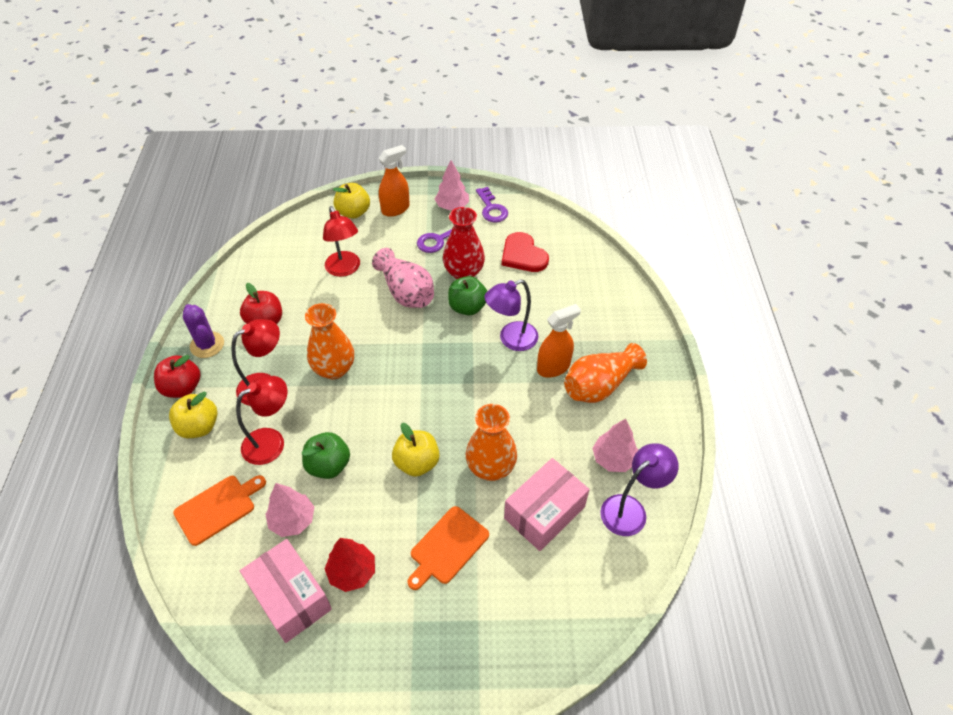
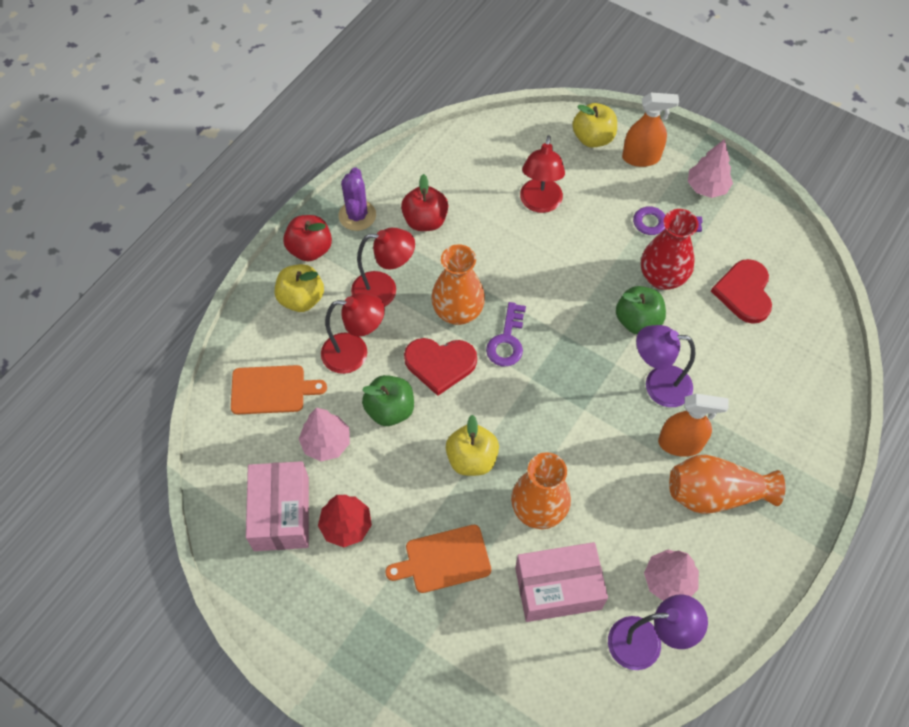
camera: 35 degrees right, 10 degrees up
(346, 411) = (440, 364): none -> red heart
(406, 292) = (585, 266): pink vase -> none
(491, 209) = (750, 214): purple key -> purple key (507, 341)

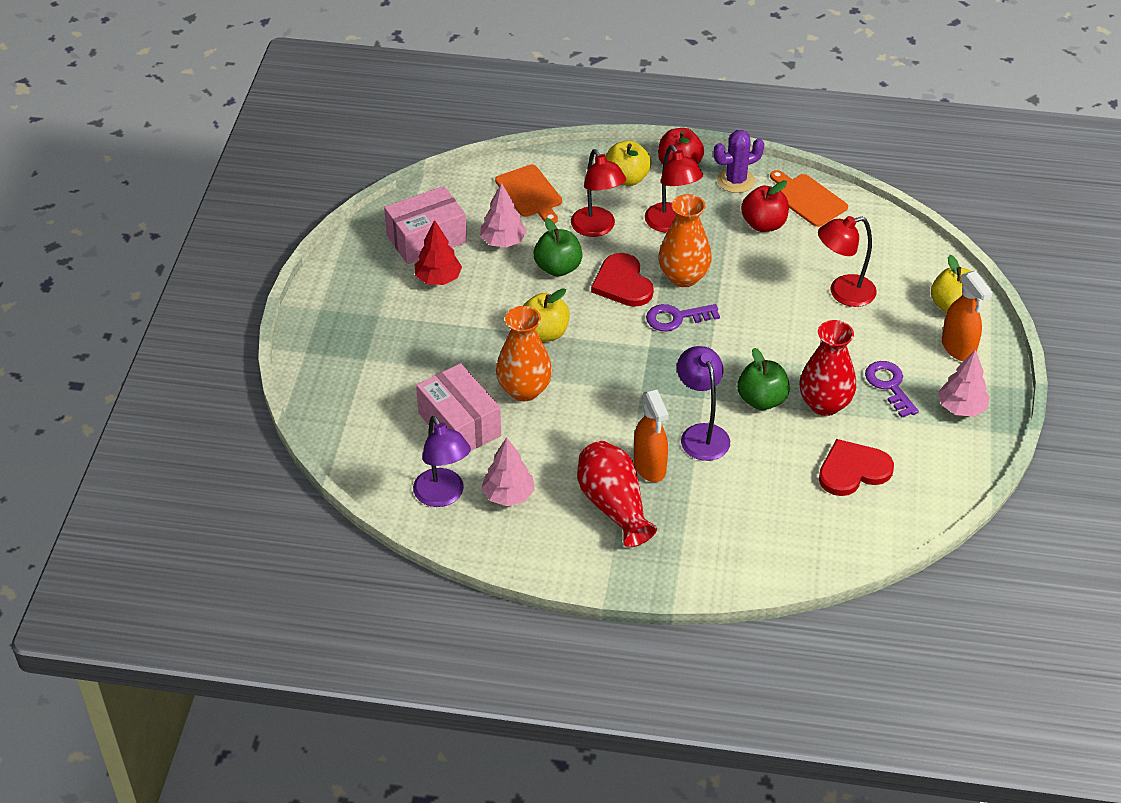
camera: 65 degrees right, 15 degrees down
(444, 559) = (443, 346): orange cutting board -> orange cutting board (807, 199)
(715, 494) = (613, 505): orange vase -> red vase

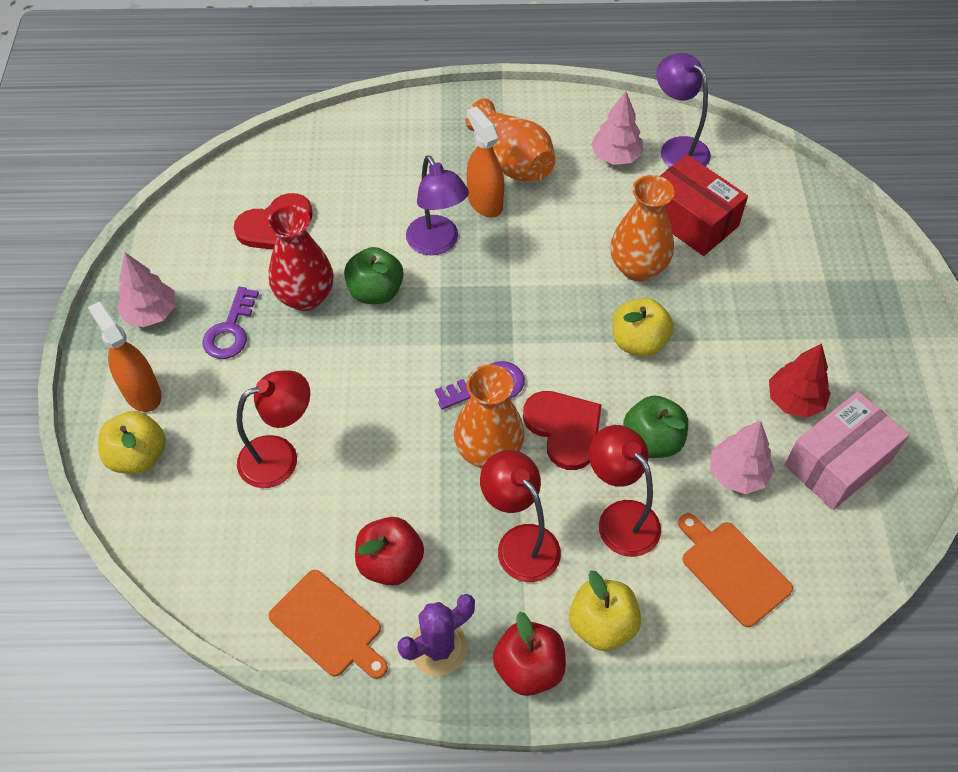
camera: 170 degrees right, 10 degrees up
(459, 424) = (691, 220): pink box -> red box
(613, 505) = (512, 161): red vase -> orange vase
(889, 385) = (230, 330): purple key -> purple key turned 45 degrees clockwise

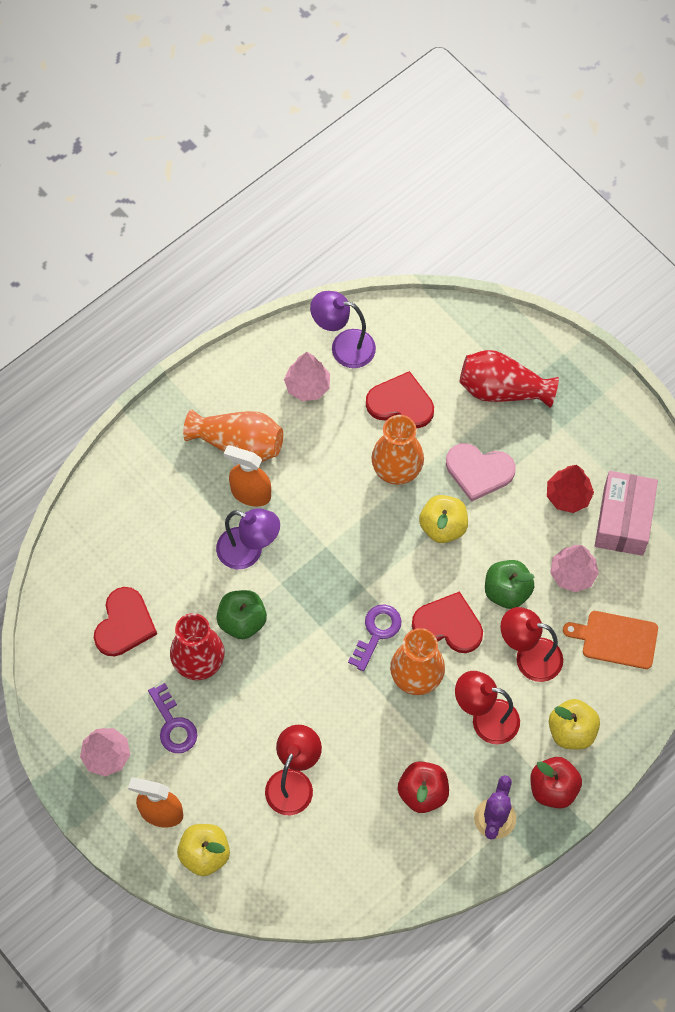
camera: 40 degrees left, 10 degrees up
(328, 626) = (422, 857): orange cutting board -> none
(691, 220) = (401, 403): red box -> red heart
(718, 320) = (479, 471): none -> pink heart
(803, 269) = (502, 389): none -> red vase

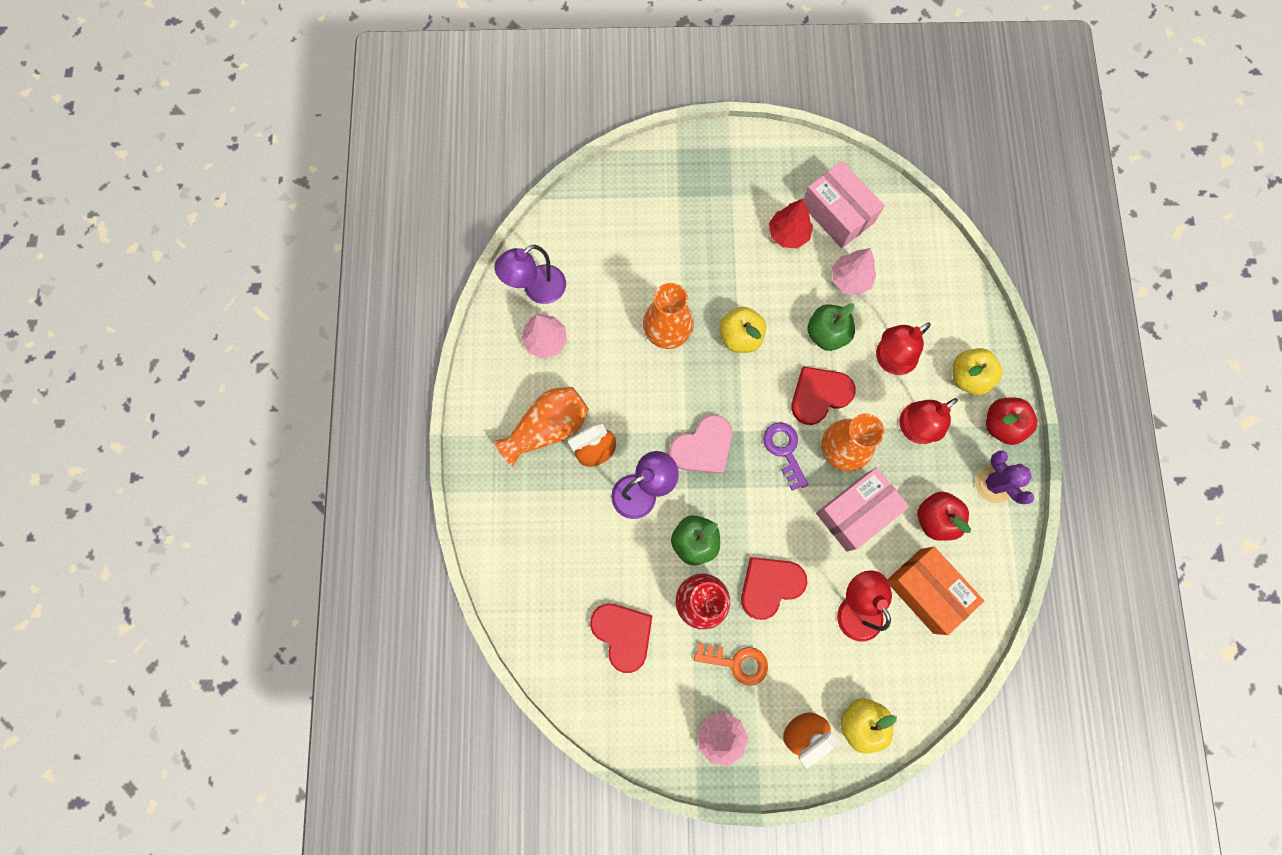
camera: 50 degrees left, 10 degrees up
(173, 725) = (737, 662): purple key -> orange key
(355, 829) = (926, 591): none -> orange box
(374, 726) = (856, 512): none -> pink box
(401, 403) = (617, 287): red heart -> red heart (770, 586)
(479, 471) = (718, 277): pink heart -> pink heart (703, 447)
(502, 389) = (668, 210): red vase -> none
(616, 639) = (922, 291): orange cutting board -> none

